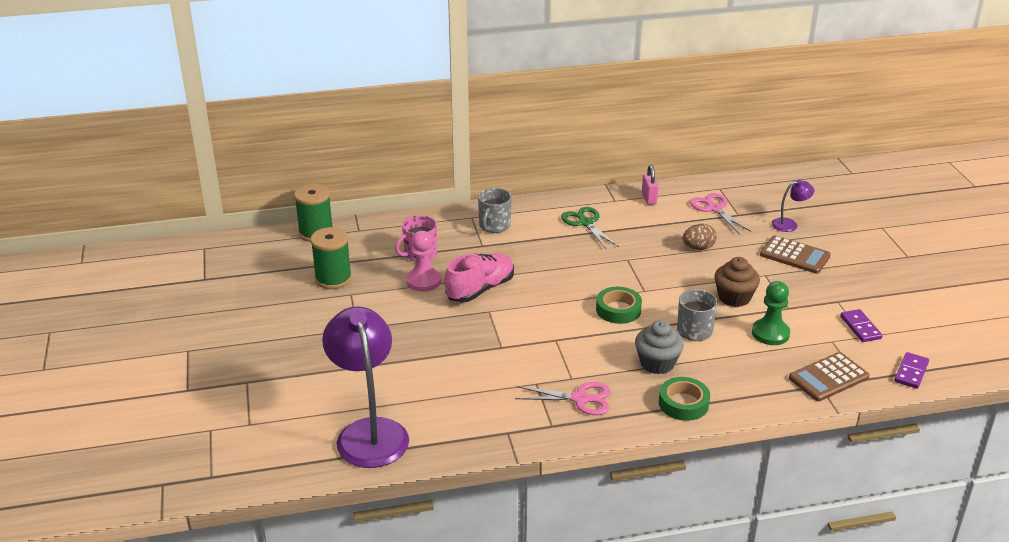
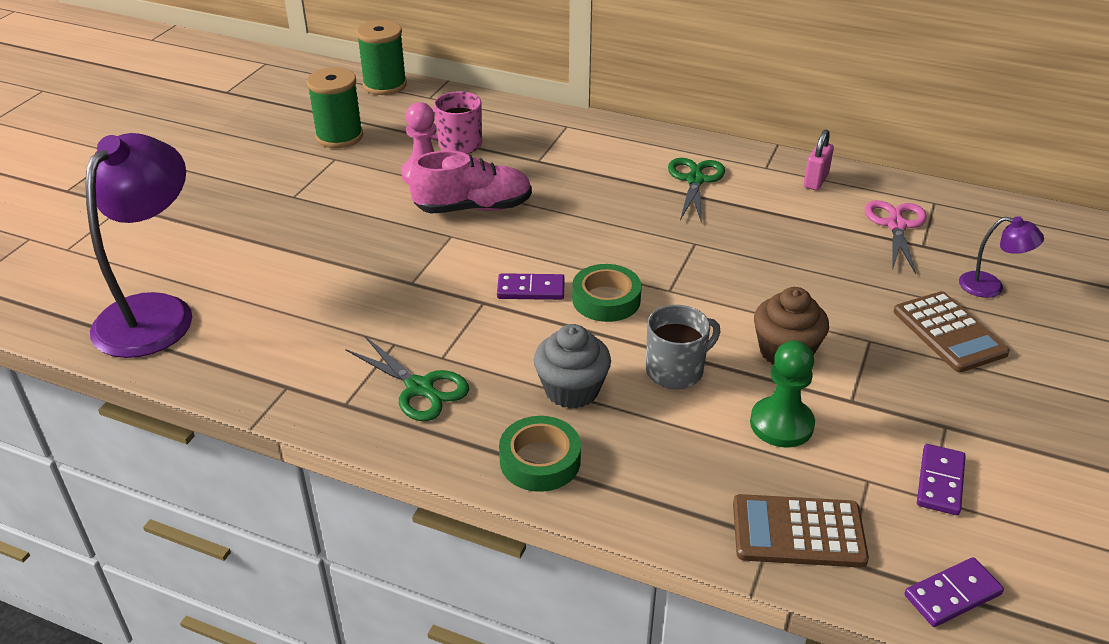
camera: 35 degrees right, 5 degrees up
(494, 226) = (580, 144): grey mug -> none
(572, 322) = (531, 289): none -> purple domino
(580, 399) = (419, 388): pink scissors -> green scissors
(698, 248) = (811, 266): brown egg -> none

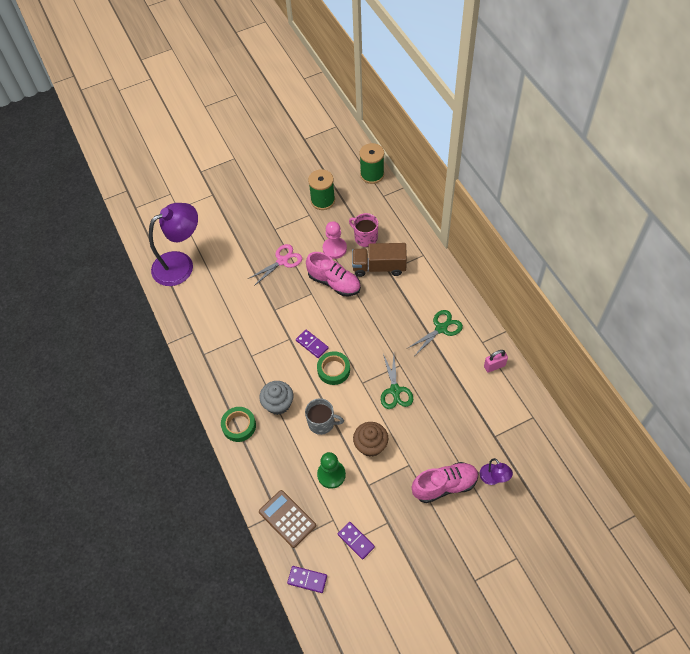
camera: 45 degrees right, 20 degrees up
(419, 388) = (231, 365): green scissors -> green scissors (395, 390)
(520, 163) = (379, 267): none -> brown truck
(896, 225) = (497, 417): pink scissors -> pink scissors (282, 261)
(940, 482) = (356, 540): purple domino -> purple domino turned 75 degrees clockwise
(949, 332) = (444, 485): brown calculator -> pink shoe

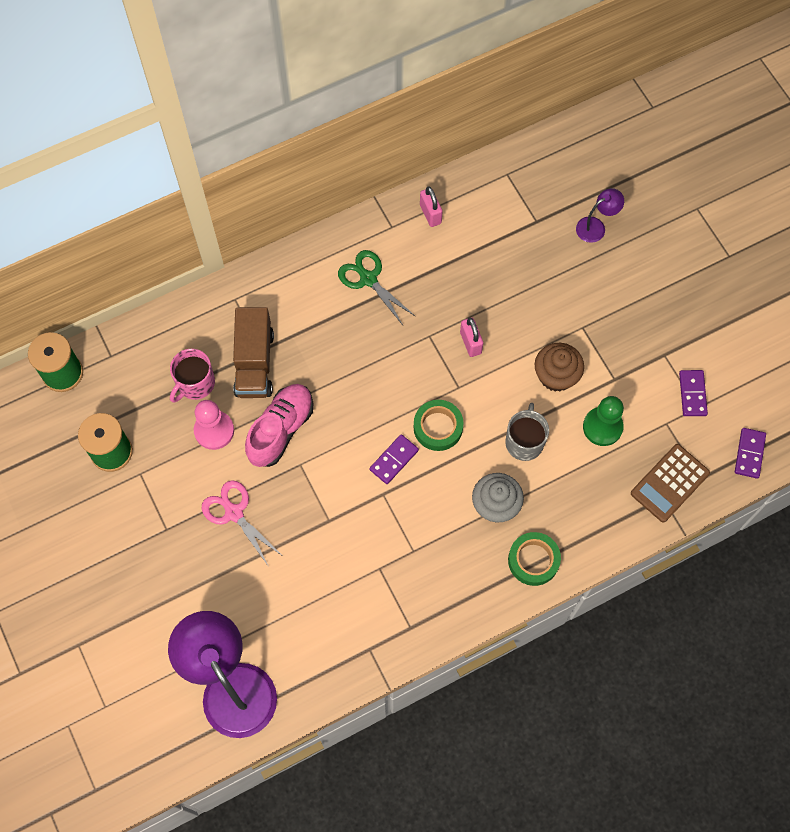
camera: 95 degrees left, 10 degrees up
(356, 540) = (692, 394): purple domino -> purple domino turned 45 degrees counterclockwise
(395, 390) = (470, 343): green scissors -> pink padlock
(444, 485) = (609, 284): pink shoe -> none

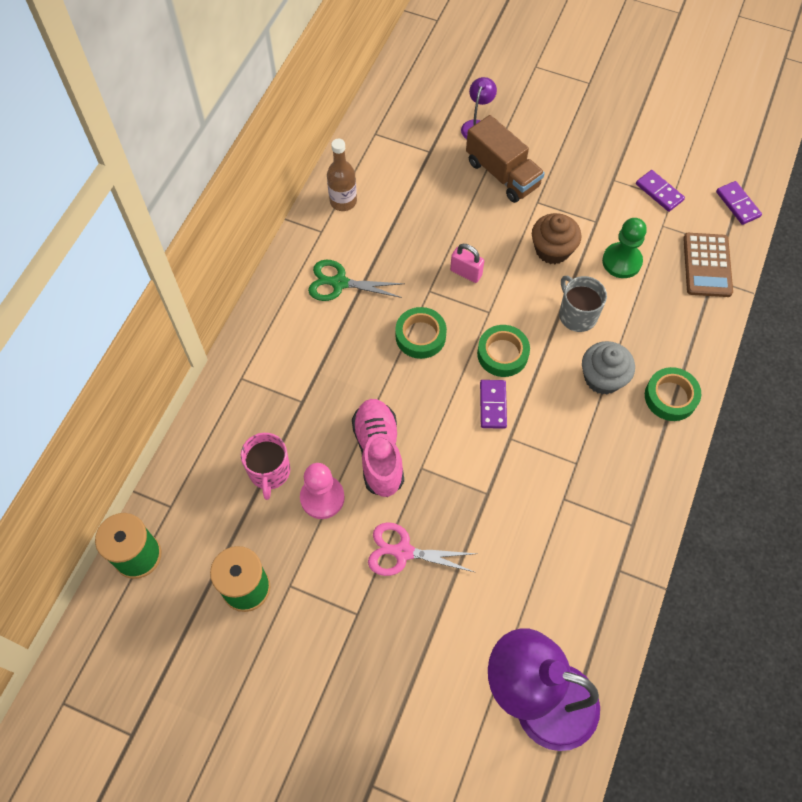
camera: 40 degrees left, 5 degrees down
(254, 363) = (306, 416): brown truck -> brown truck (502, 174)
(390, 366) = (420, 336): none -> green tape
(430, 214) = (343, 201): pink padlock -> brown bottle

